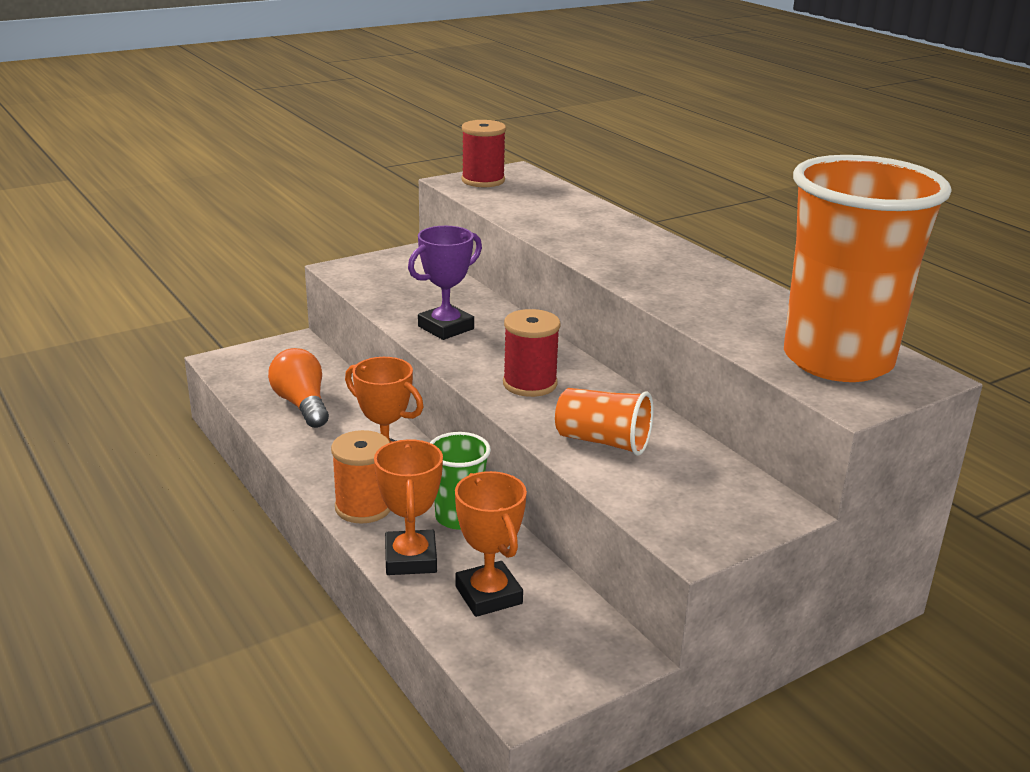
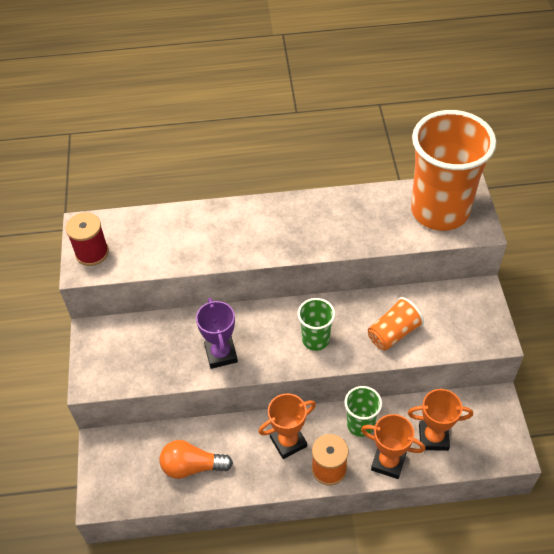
camera: 60 degrees left, 25 degrees up
(530, 384) = (315, 339): red spool -> green cup

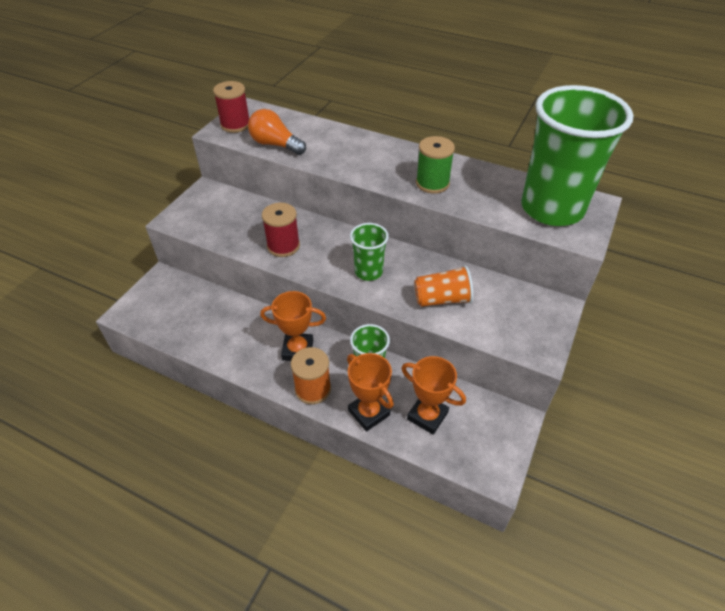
camera: 30 degrees right, 5 degrees down
(192, 466) = (209, 327): orange light bulb -> orange light bulb (275, 145)
(221, 354) = (283, 246): purple trophy -> red spool
(329, 232) = (432, 183): none -> green spool
(439, 211) = (552, 209): orange cup -> green cup

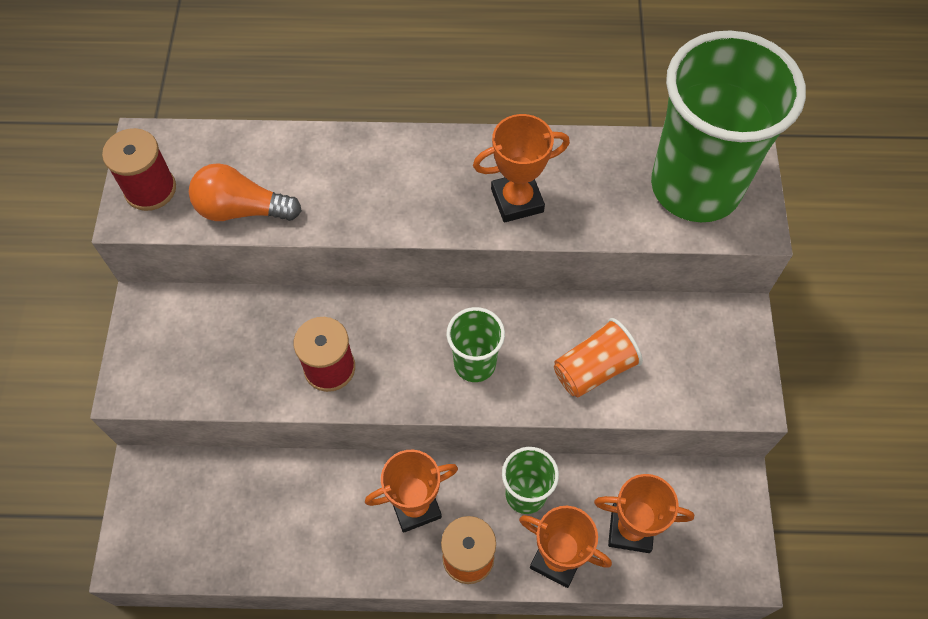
camera: 25 degrees left, 15 degrees up
(432, 183) = (517, 200): green spool -> orange trophy

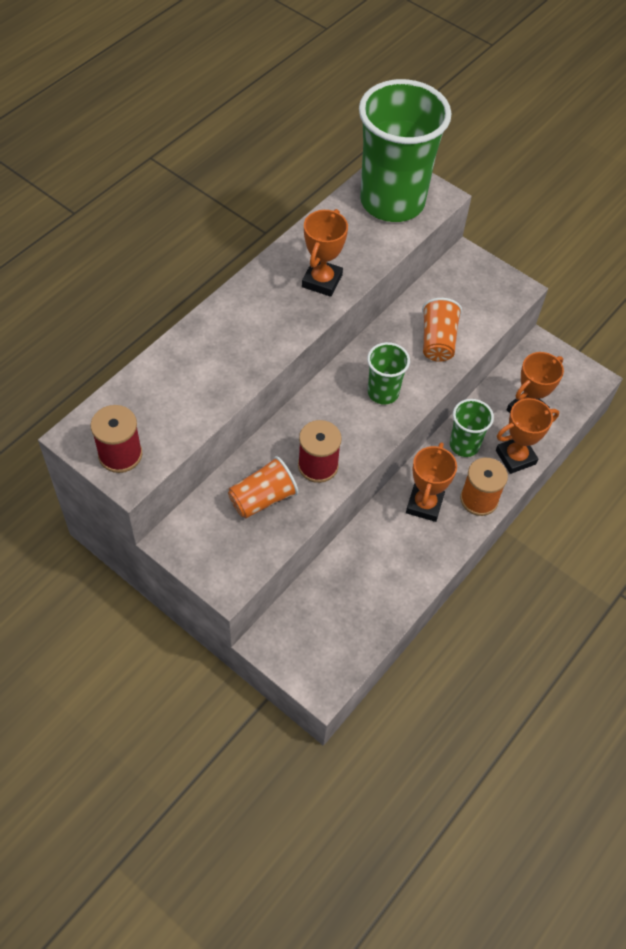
camera: 55 degrees left, 5 degrees down
(242, 209) = (189, 415): orange light bulb -> none
(250, 347) = (262, 498): none -> orange cup

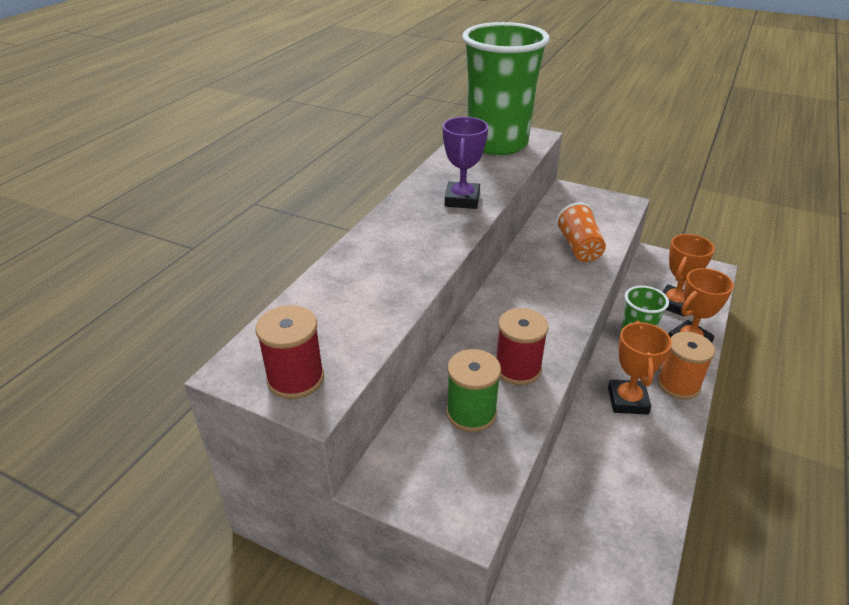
camera: 10 degrees left, 20 degrees down
(262, 498) = (471, 413): orange cup -> green spool
(322, 281) = (462, 200): orange trophy -> purple trophy
(383, 392) = (551, 294): green cup -> none

